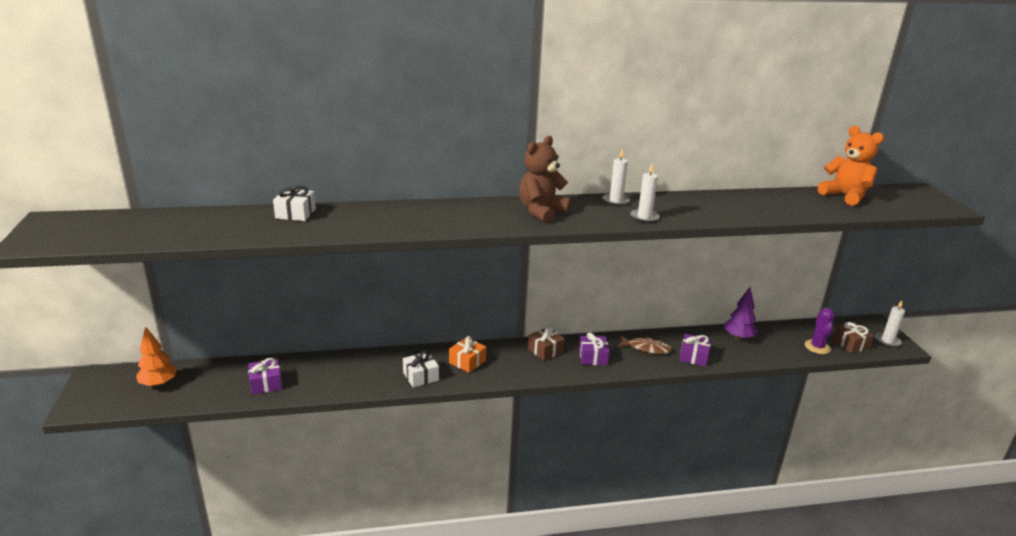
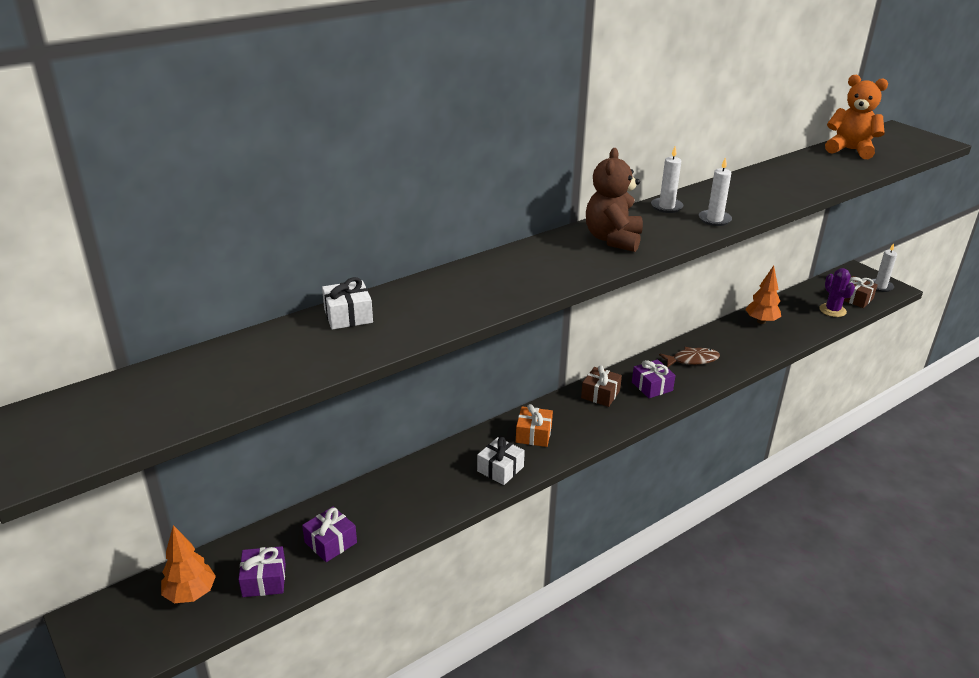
camera: 25 degrees left, 5 degrees up
(693, 356) = (740, 355): purple gift -> purple gift (264, 580)
(738, 337) = (761, 321): purple tree -> orange tree

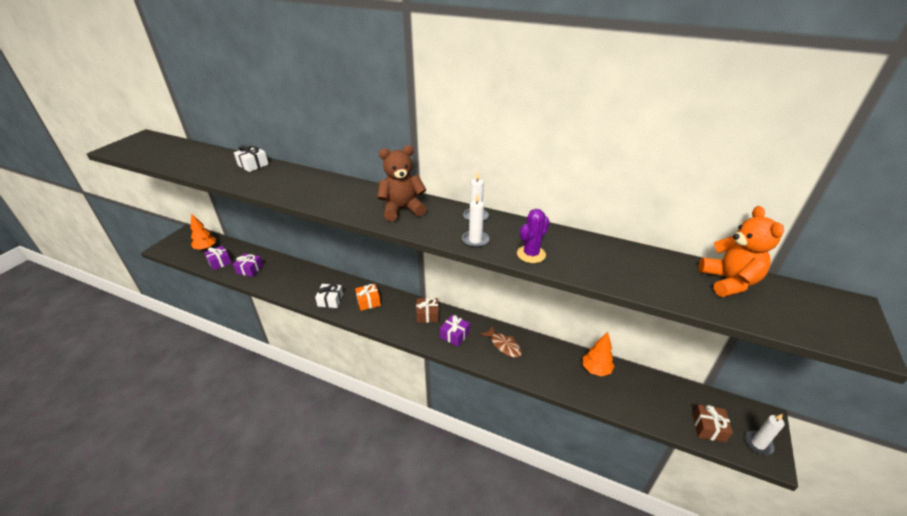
camera: 60 degrees right, 5 degrees up
(832, 310) = (666, 414): purple cactus -> purple cactus (531, 254)

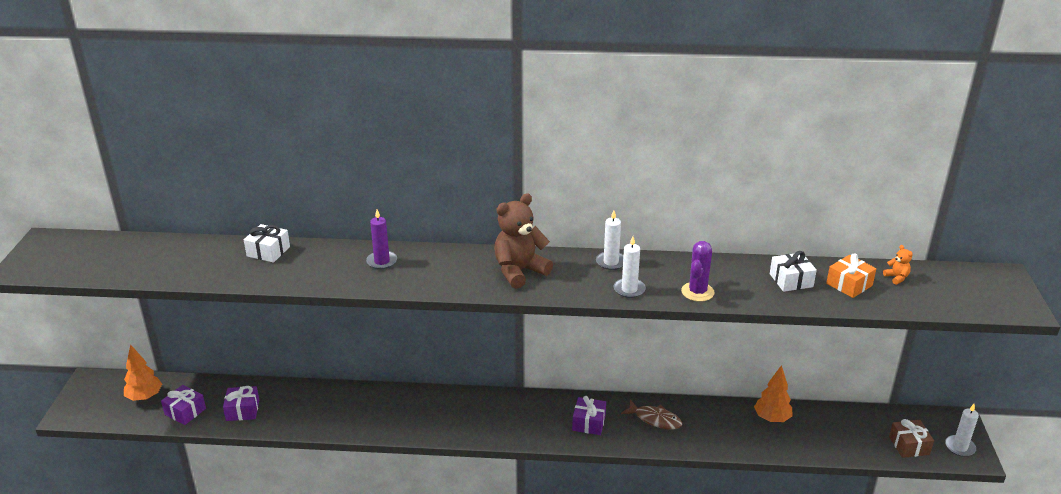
camera: 20 degrees left, 5 degrees down
(315, 184) = (382, 261): none -> purple candle
(330, 300) = (396, 422): white gift -> white gift (791, 280)
(368, 301) = (450, 411): orange gift -> orange gift (849, 284)
(427, 314) = (540, 407): brown gift -> none
(728, 282) = (896, 278): orange teddy bear -> orange teddy bear, size x0.42

